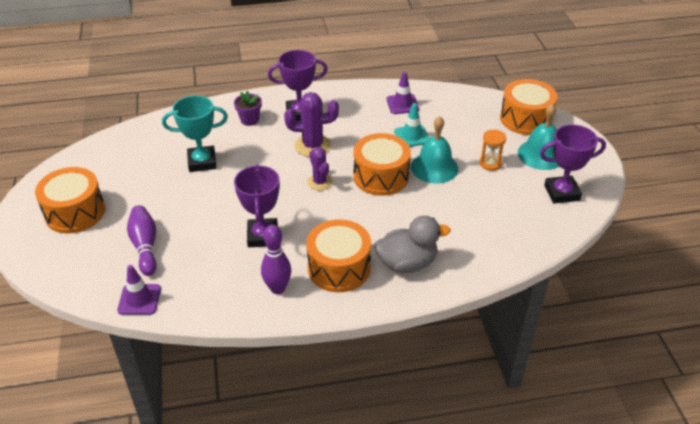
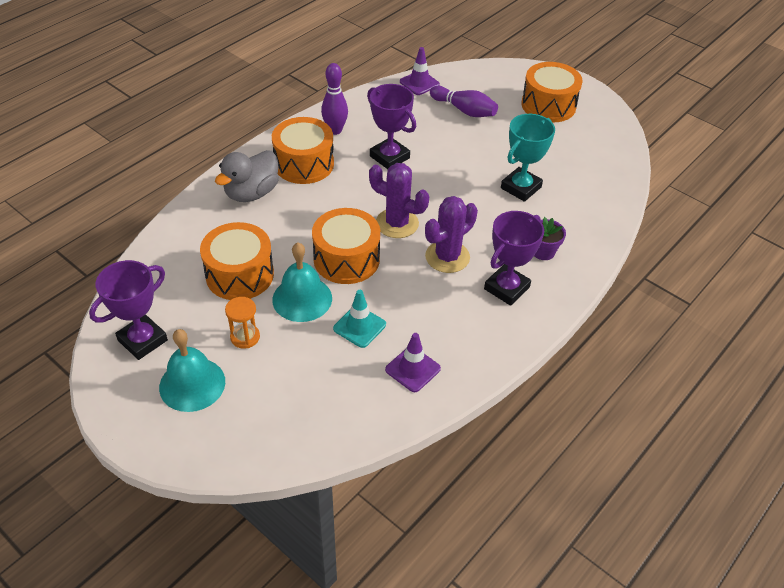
camera: 140 degrees right, 5 degrees up
(319, 182) = (397, 223): purple cactus -> purple cactus, size x1.54
(525, 119) = (242, 436): orange drum -> orange drum (239, 275)

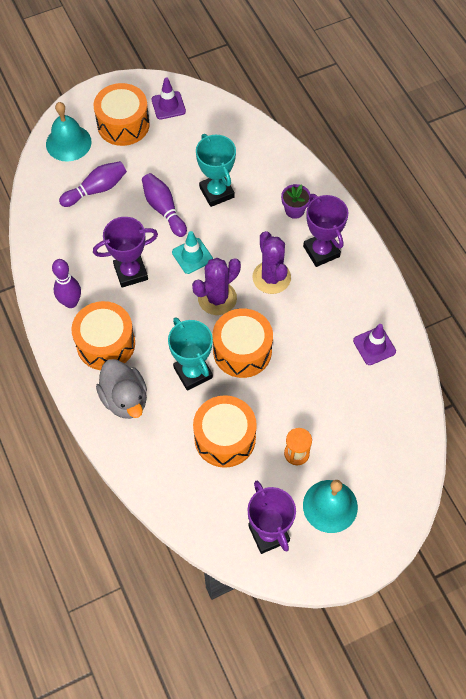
camera: 65 degrees left, 15 degrees up
(302, 298) = (272, 398): turquoise bell -> turquoise bell (68, 143)
(303, 230) = (193, 372): none -> turquoise trophy
(359, 326) = (319, 367): turquoise traffic cone -> turquoise traffic cone (192, 256)
(419, 83) = (37, 208): purple traffic cone -> purple traffic cone (168, 105)
(474, 158) = (164, 209): none -> purple bowling pin

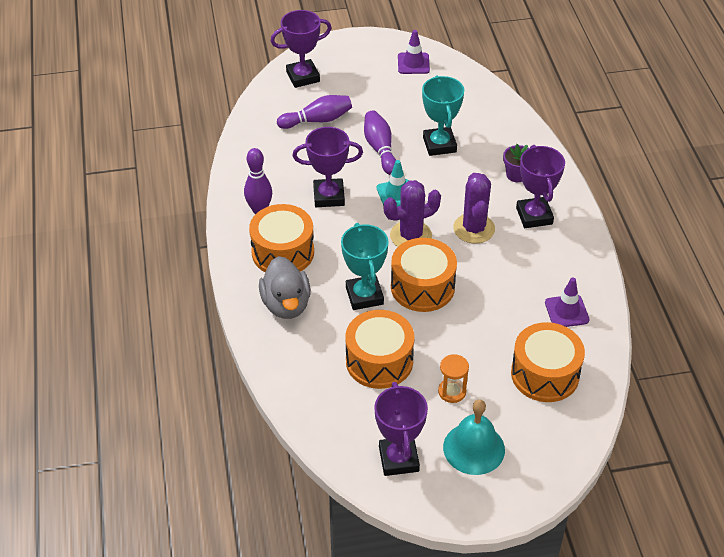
camera: 15 degrees right, 15 degrees down
(68, 143) = (303, 77): turquoise bell -> purple trophy
(123, 124) = (362, 71): orange drum -> orange drum (545, 374)

